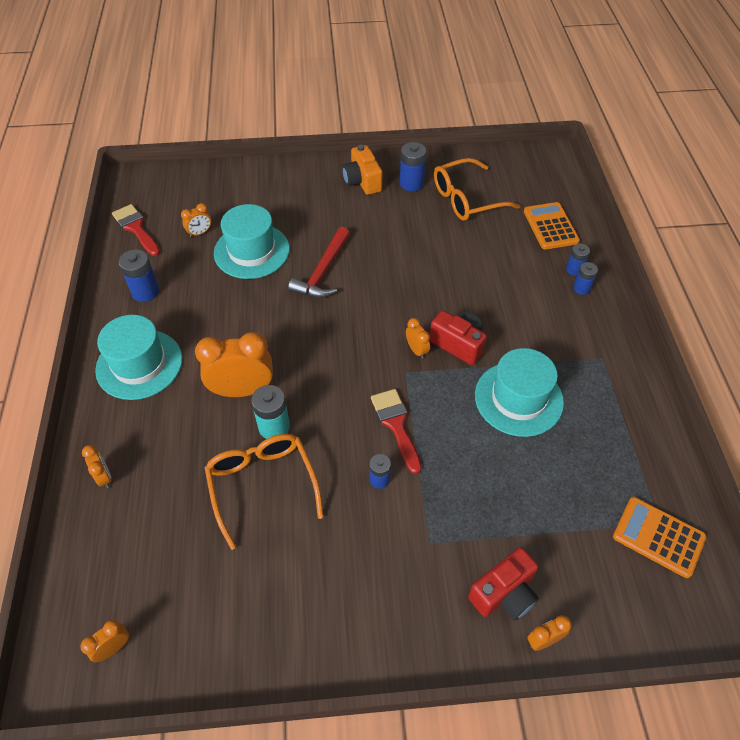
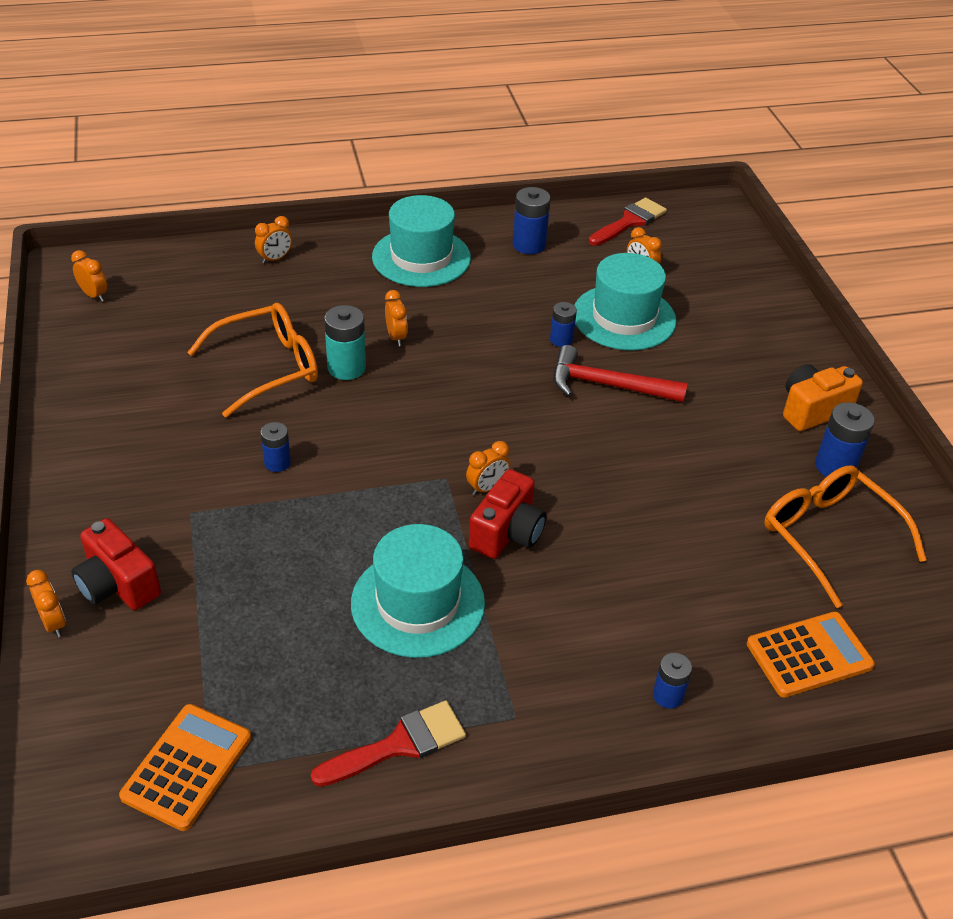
camera: 80 degrees right, 10 degrees down
(242, 390) = (396, 337): orange clock -> orange clock, size x0.48
(396, 425) = (358, 473): red brush -> red brush (399, 745)
(574, 269) = (710, 687): blue battery -> blue battery (561, 340)

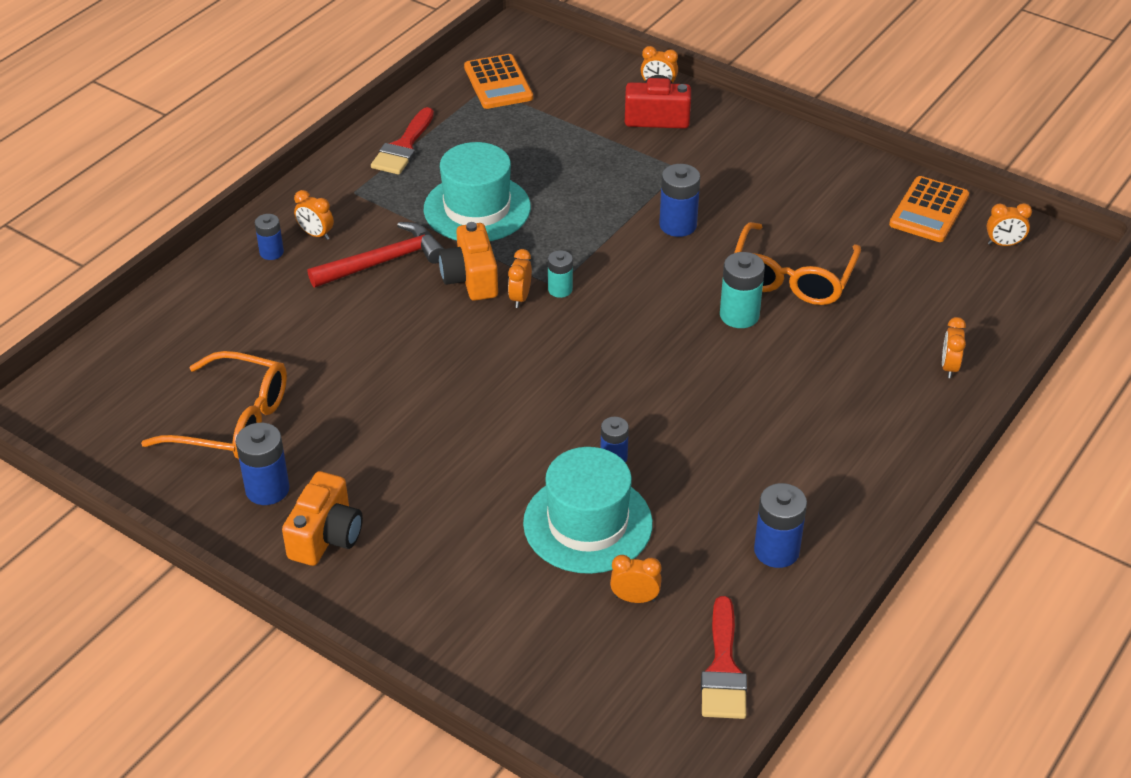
camera: 140 degrees right, 0 degrees up
(277, 463) = (678, 225): blue battery -> blue battery, size x1.59
(396, 337) = (744, 365): orange clock -> orange clock (316, 234)
(421, 257) = (844, 459): turquoise hat -> none
(446, 473) = (560, 289): none -> turquoise battery
(507, 533) = (471, 279): red camera -> orange camera
(608, 385) = (525, 439): red hammer -> red hammer (383, 261)
(809, 655) = (194, 328): orange calculator -> orange calculator (929, 210)

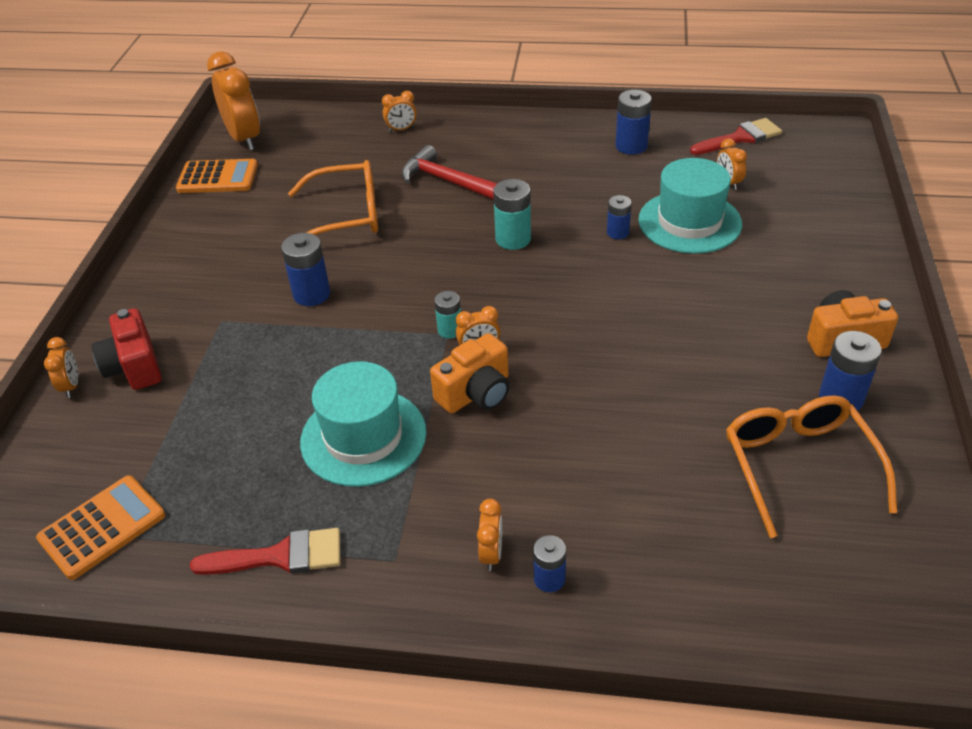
camera: 115 degrees left, 0 degrees up
(383, 261) = (496, 470): red hammer -> red hammer (449, 182)
(739, 315) = (412, 226): turquoise battery -> turquoise battery (513, 239)
(1004, 244) = (244, 139): orange clock -> orange clock, size x2.09

